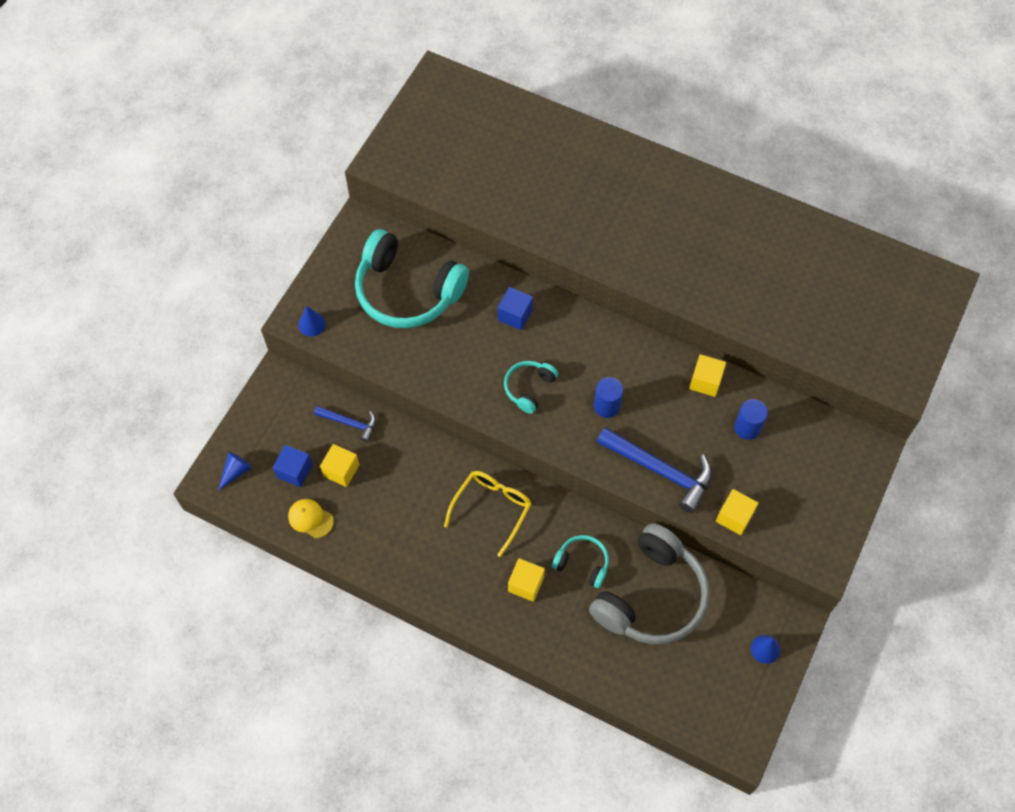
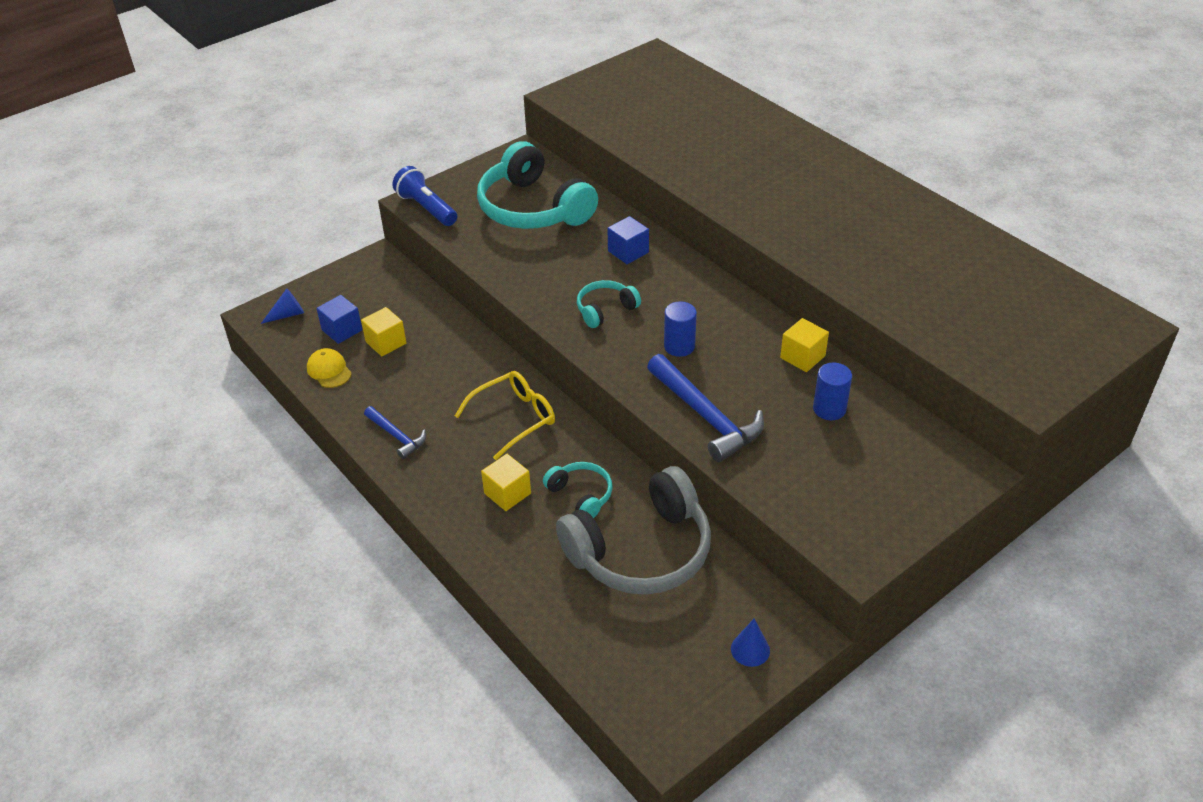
camera: 25 degrees right, 20 degrees down
(311, 324) = (426, 208): blue cone -> blue flashlight
(349, 423) = (420, 310): blue hammer -> blue hammer (396, 436)
(734, 517) = (769, 483): yellow cube -> none

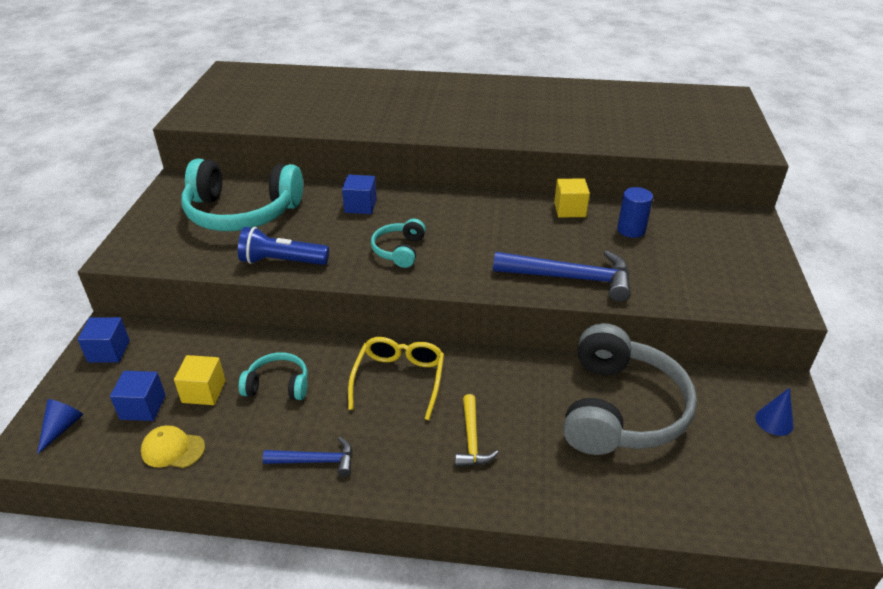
camera: 45 degrees left, 5 degrees down
(363, 276) = (109, 351): none -> blue cube
(426, 208) = (139, 255): blue flashlight -> blue flashlight (282, 261)
(507, 493) = (472, 439): yellow cube -> yellow hammer
(581, 495) = (526, 401): turquoise headphones -> turquoise headphones (278, 385)
(679, 346) = (486, 245): blue cylinder -> none

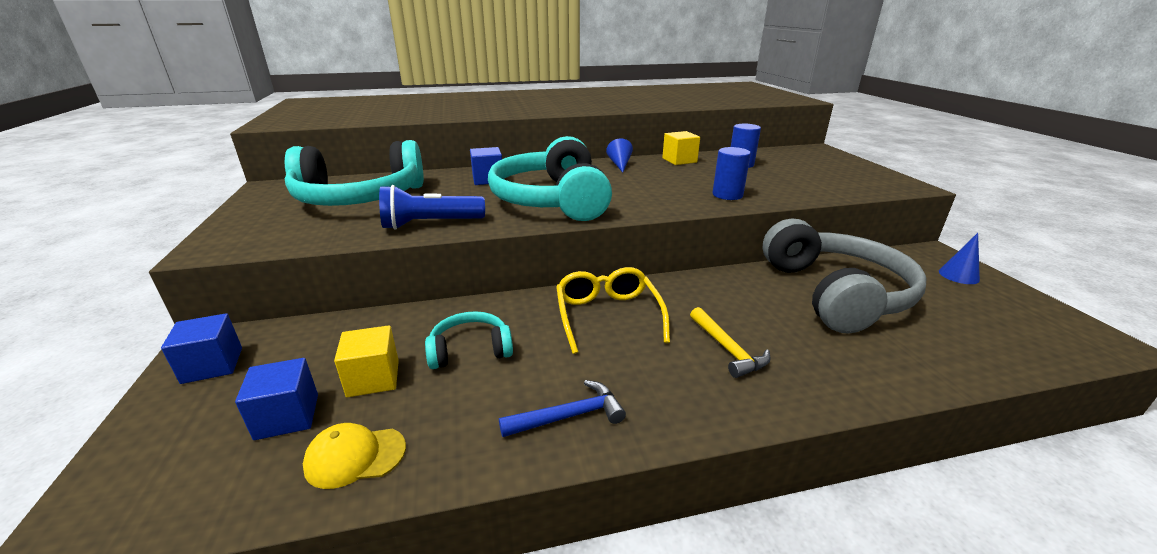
camera: 20 degrees left, 10 degrees down
(62, 428) = (150, 477): blue cone -> blue cone (619, 164)
(399, 250) = (552, 200): turquoise headphones -> turquoise headphones, size x2.09
(570, 278) = (727, 195): blue hammer -> blue cylinder

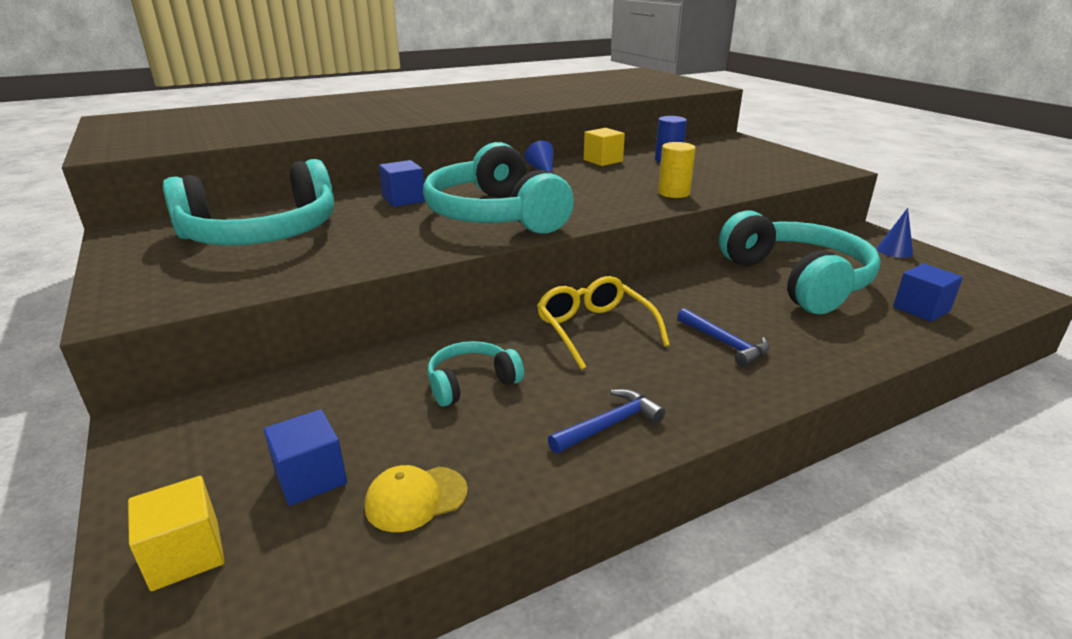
camera: 15 degrees left, 0 degrees up
(212, 365) = (174, 445): blue cube -> blue cube (921, 309)
(373, 378) = (382, 426): yellow cube -> yellow cube (185, 554)
(430, 224) = (376, 254): blue flashlight -> none
(727, 195) = (673, 193): blue cylinder -> yellow cylinder
(727, 349) = (724, 343): yellow hammer -> blue hammer
(835, 293) = (797, 280): grey headphones -> turquoise headphones

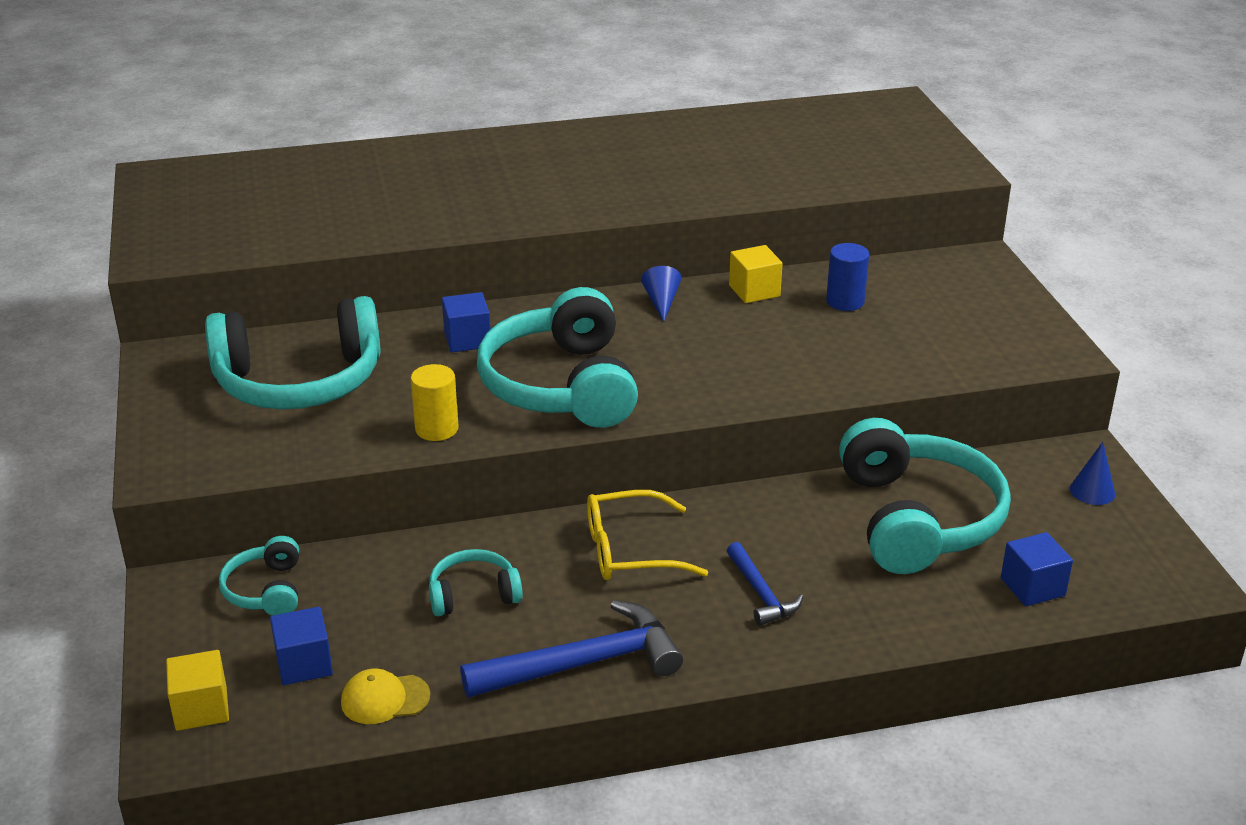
camera: 15 degrees right, 5 degrees up
(253, 412) = (266, 590): none -> turquoise headphones
(594, 329) = (630, 550): yellow glasses -> yellow glasses turned 90 degrees counterclockwise
(609, 425) = (583, 664): blue hammer -> blue hammer, size x1.79
(673, 193) = (802, 374): yellow cylinder -> yellow cylinder (437, 429)

